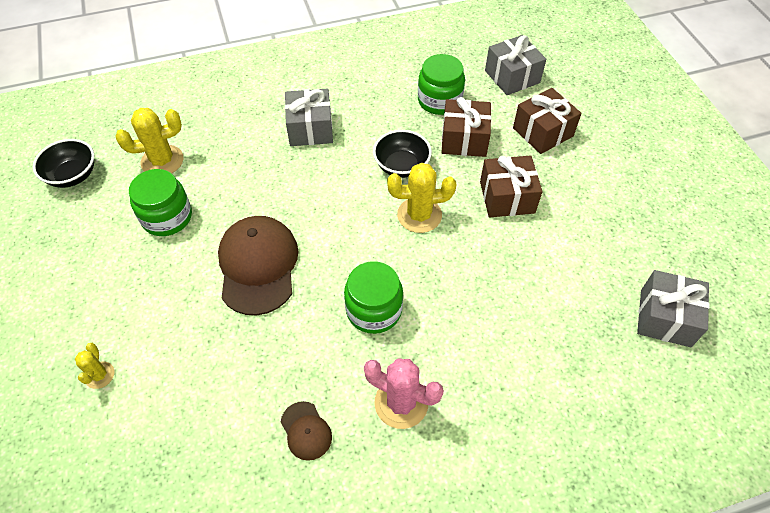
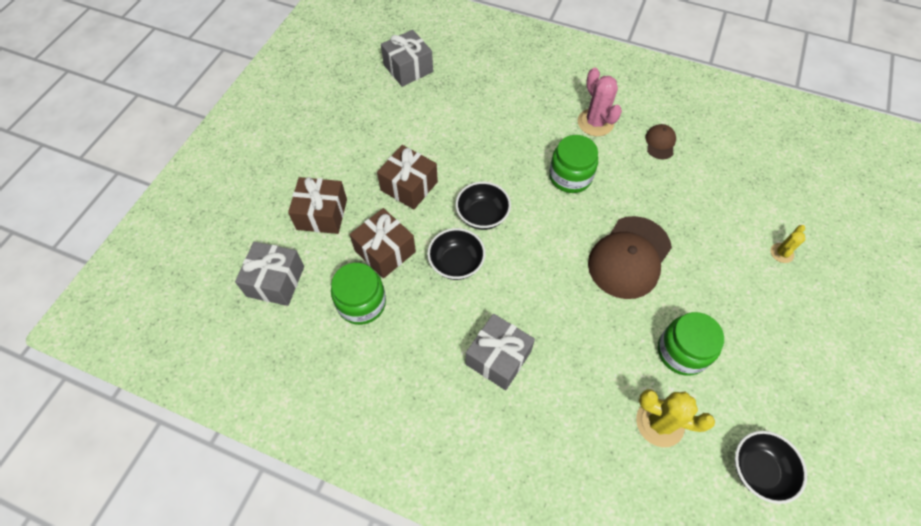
camera: 140 degrees left, 5 degrees up
(419, 215) = (482, 215): yellow cactus -> black bowl

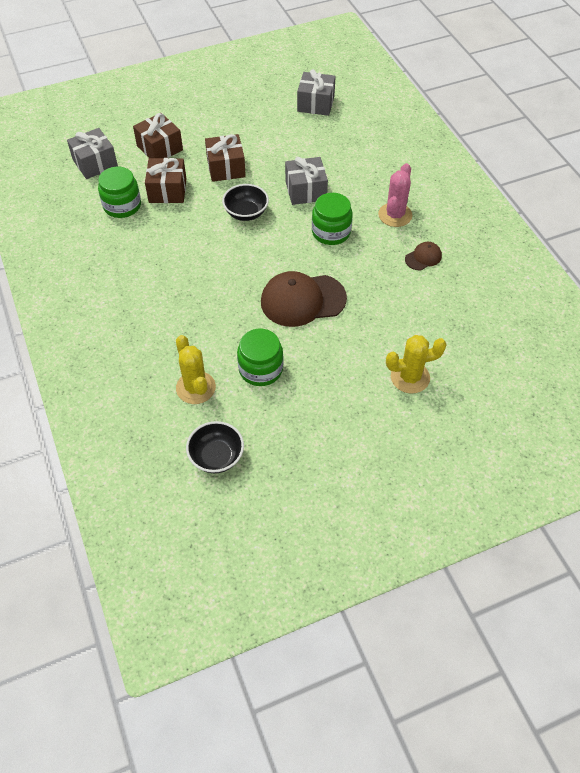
camera: 45 degrees right, 5 degrees down
(456, 263) = (197, 225): black bowl -> none
(498, 358) = (155, 286): grey gift -> grey gift (305, 190)
(781, 253) = (410, 377): yellow cactus -> yellow cactus, size x1.79

